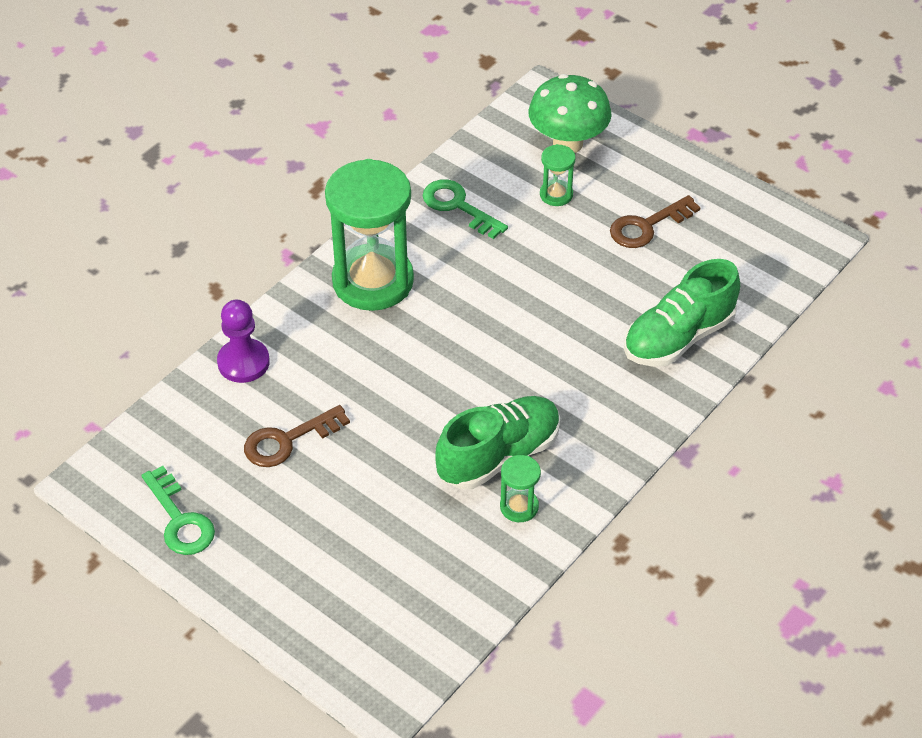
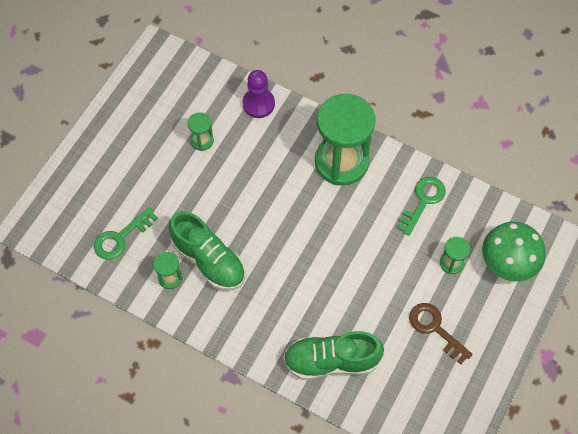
camera: 80 degrees right, 15 degrees up
(180, 519) = (137, 98): green key -> green key (121, 237)
(288, 440) = (202, 140): brown key -> green hourglass
(678, 337) = (331, 361): green shoe -> green shoe turned 45 degrees counterclockwise

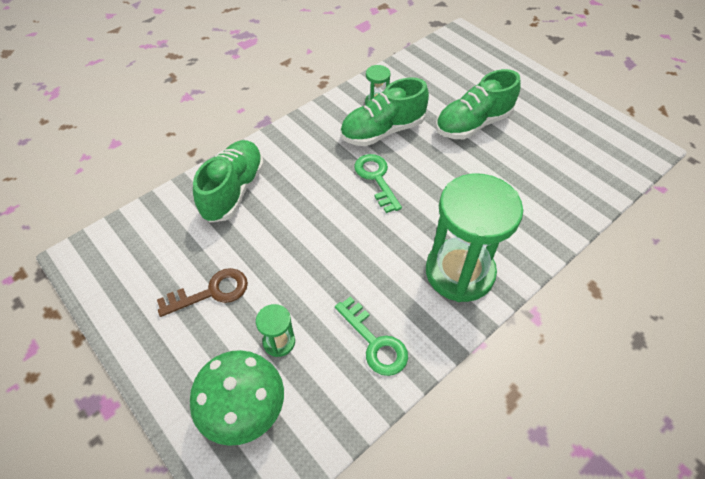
camera: 110 degrees right, 10 degrees down
(121, 237) = (430, 82): green key -> green key (376, 179)
(171, 186) = (473, 124): none -> green shoe
(202, 140) = (521, 157): green hourglass -> none
(258, 104) = (560, 216): purple pawn -> none

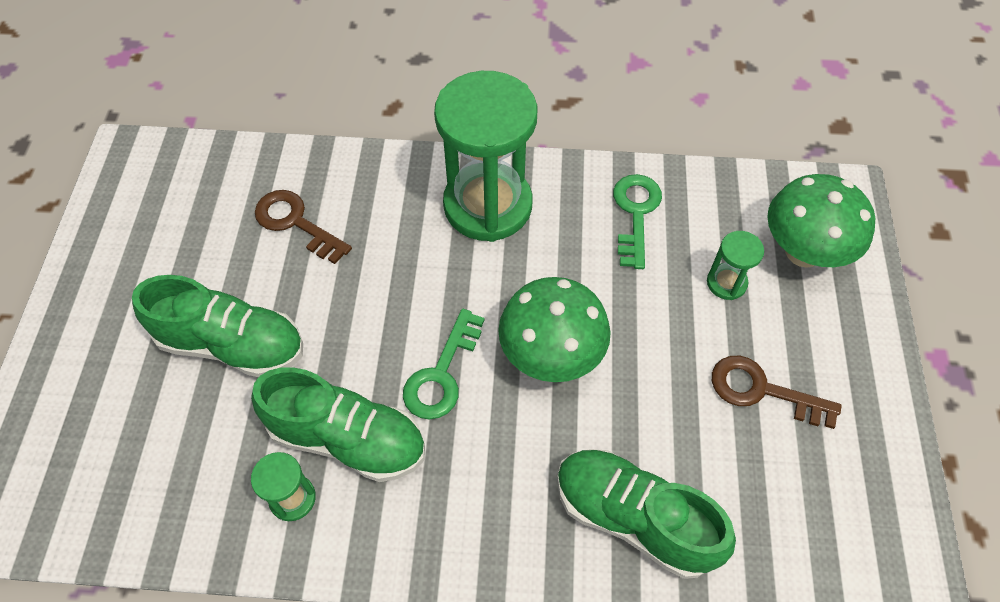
camera: 135 degrees left, 5 degrees up
(233, 190) = (634, 518): green shoe -> green shoe turned 60 degrees clockwise
(336, 224) = (551, 355): none -> green mushroom
(529, 183) = (296, 223): none -> brown key

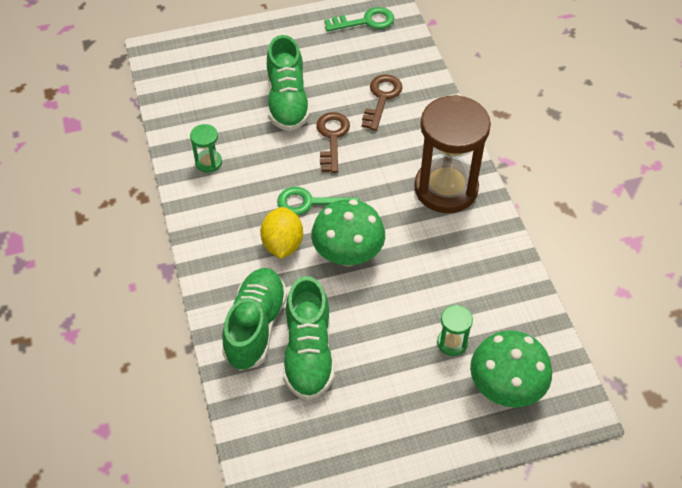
camera: 70 degrees right, 5 degrees down
(347, 439) = (251, 173): green shoe -> green shoe (308, 353)
(488, 205) = (446, 188): green hourglass -> brown hourglass
(500, 435) = (282, 244): none -> yellow lemon
(635, 214) = (483, 274): green key -> green key (365, 21)
(762, 391) = (373, 381): brown key -> brown key (332, 138)

